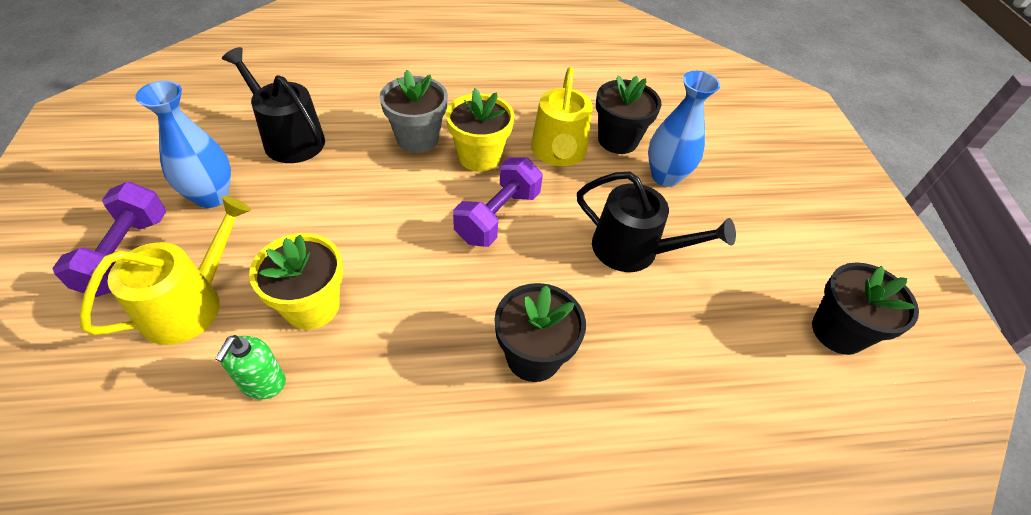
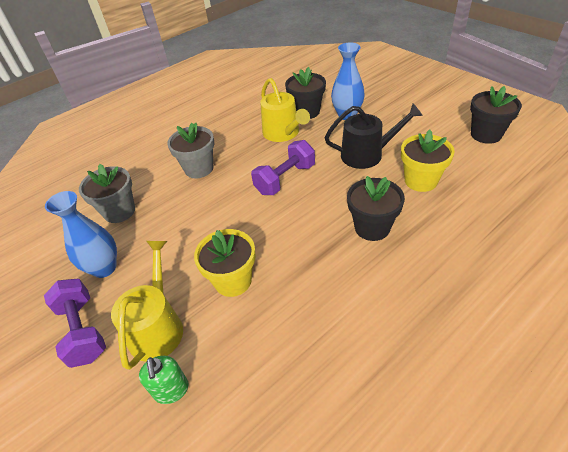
camera: 25 degrees left, 5 degrees down
(263, 383) = (248, 333): green soap dispenser -> green soap dispenser (171, 390)
(289, 138) = (119, 211): black watering can -> grey flower pot
(479, 156) = (243, 158): yellow flower pot -> yellow flower pot (420, 181)
(498, 216) = (285, 179): purple dumbbell -> purple dumbbell turned 45 degrees clockwise

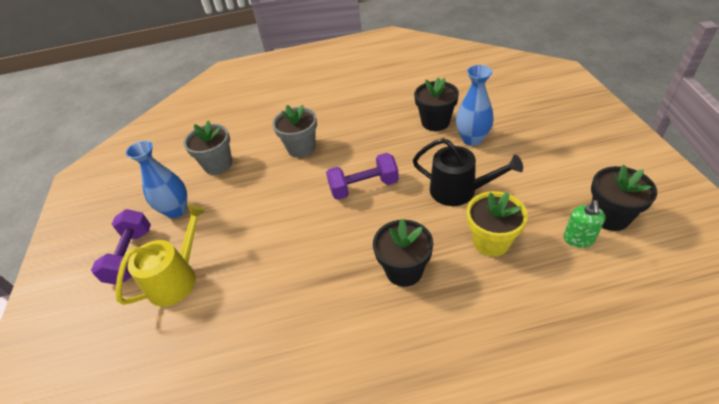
camera: 30 degrees right, 0 degrees up
(171, 390) = (151, 335): green soap dispenser -> green soap dispenser (578, 239)
(233, 281) = (254, 266): yellow flower pot -> none
(283, 133) = (396, 138): yellow watering can -> none

